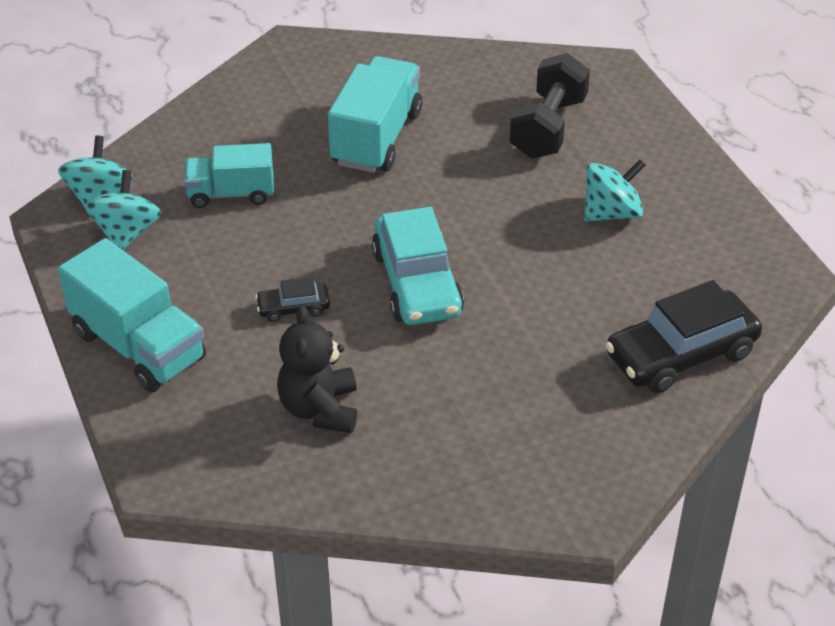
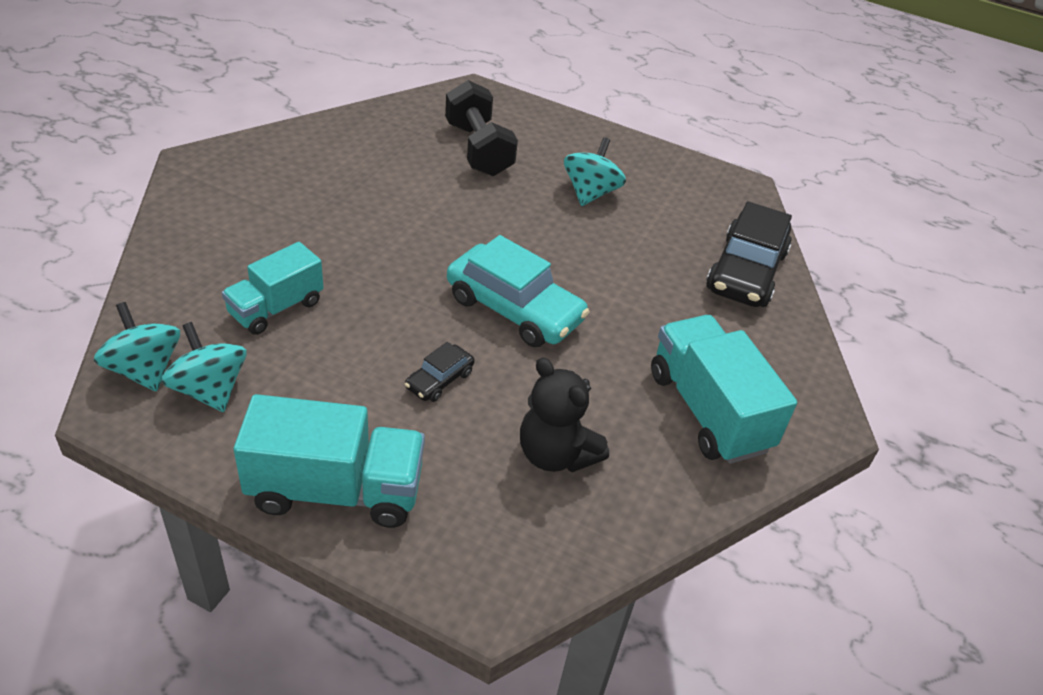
camera: 45 degrees left, 0 degrees up
(376, 138) = (354, 208): turquoise truck -> turquoise truck (708, 411)

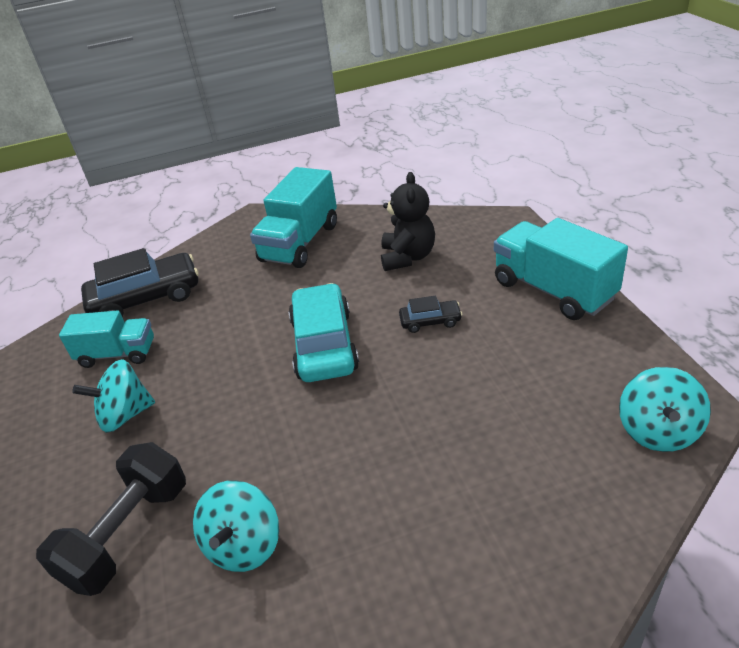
camera: 125 degrees left, 5 degrees down
(209, 390) = (606, 388): turquoise spinning top -> turquoise spinning top (244, 545)
(276, 308) = (507, 436): turquoise truck -> turquoise truck (118, 354)

